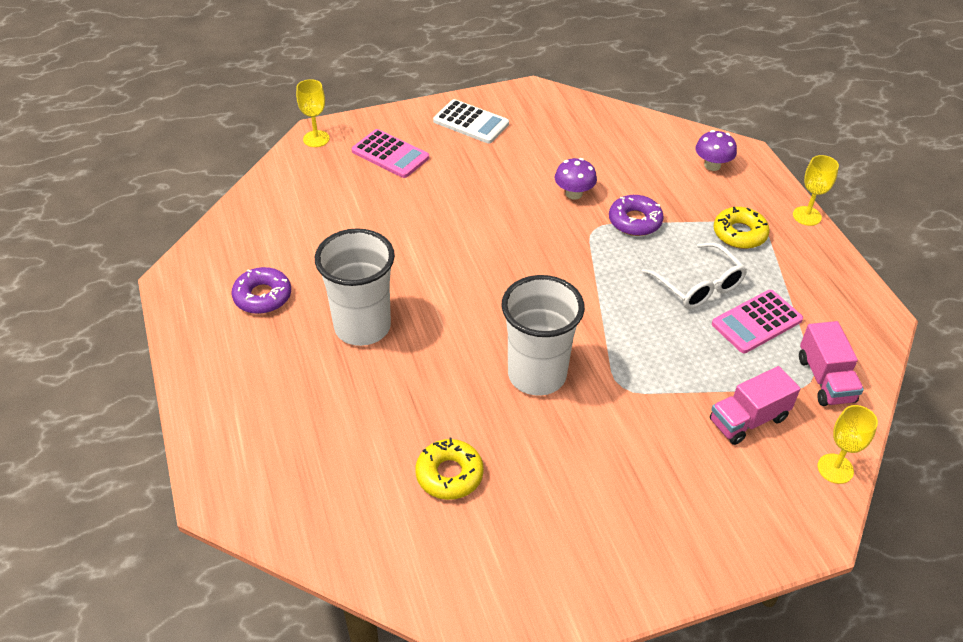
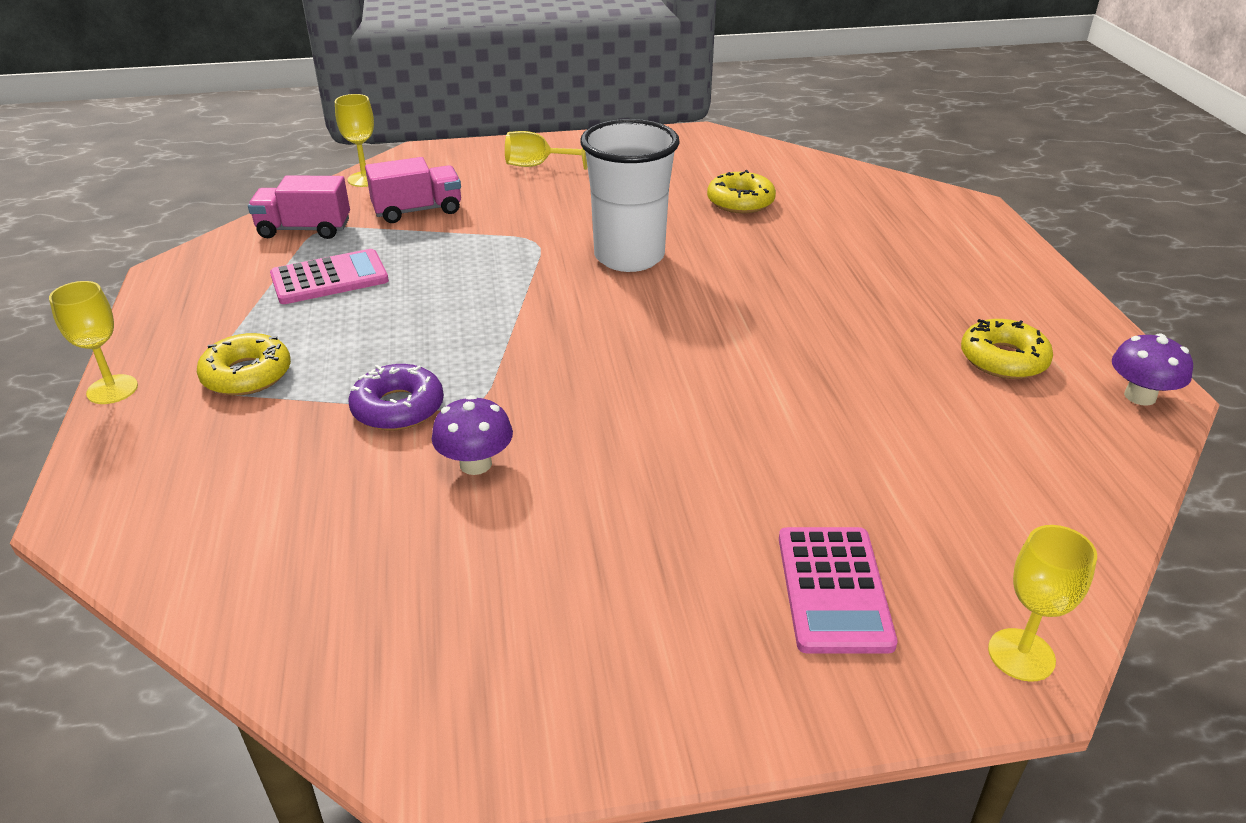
camera: 170 degrees left, 10 degrees down
(262, 296) = (1003, 359): purple donut -> yellow donut
(362, 327) = (847, 315): white cup -> none
(390, 154) = (833, 590): pink calculator -> pink calculator turned 135 degrees counterclockwise
(471, 122) = (636, 663): white calculator -> none
(675, 521) = (537, 165): none -> yellow goblet
(698, 286) = (369, 318): white glasses -> none
(712, 165) = (174, 493): purple mushroom -> purple mushroom (1140, 396)
(825, 379) = (304, 229): pink truck -> pink truck turned 90 degrees counterclockwise

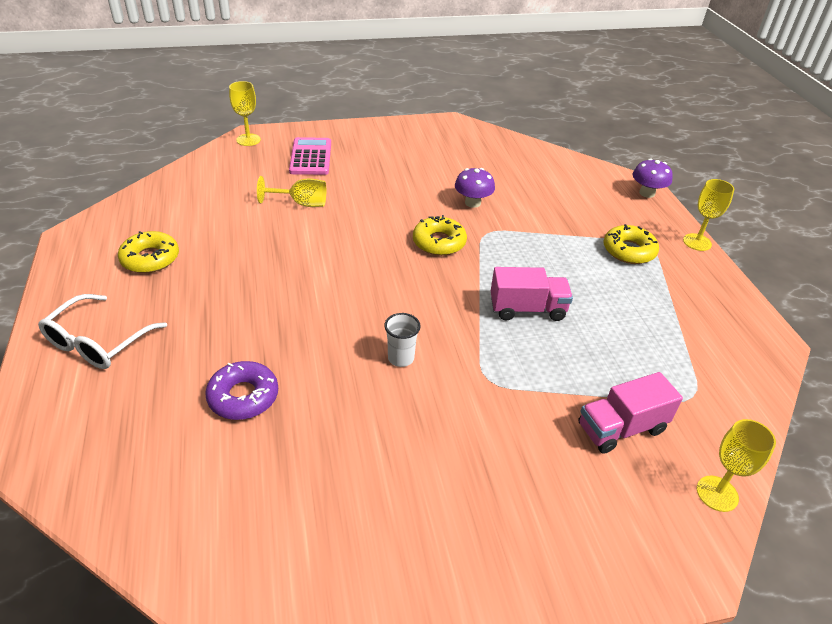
camera: 175 degrees right, 5 degrees up
(304, 229) = (709, 396): pink truck -> pink truck (527, 309)
(329, 278) = (639, 331): pink calculator -> none
(398, 408) = (527, 230): purple donut -> purple donut (243, 396)
(537, 165) = (525, 533): yellow goblet -> yellow goblet (301, 203)
(629, 257) = (401, 358): white cup -> white cup, size x0.43
(740, 201) = (281, 450): yellow donut -> yellow donut (439, 242)
(979, 270) = (98, 342): none -> white glasses
(1140, 396) = (87, 234): purple mushroom -> purple mushroom (647, 193)

